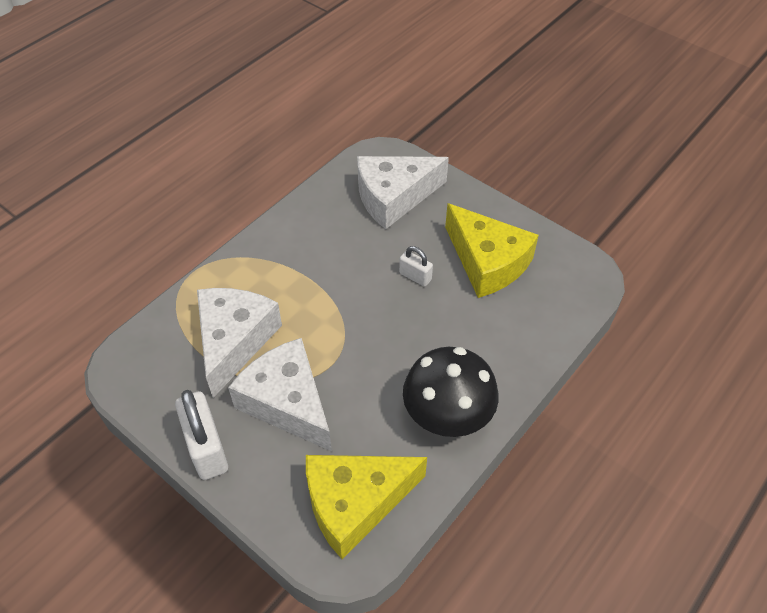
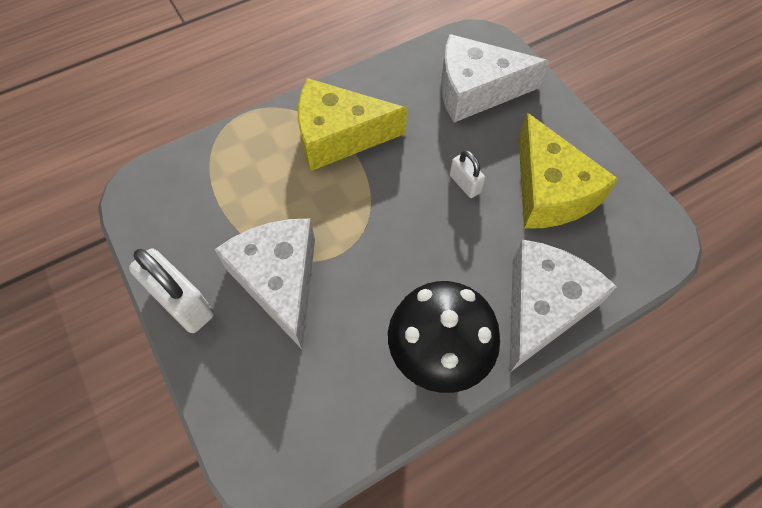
camera: 20 degrees right, 10 degrees up
(206, 448) = (182, 302): white padlock -> white padlock turned 45 degrees counterclockwise
(234, 341) = (254, 197): white cheese -> white cheese (543, 307)
(355, 503) = (303, 416): yellow cheese -> yellow cheese (339, 135)

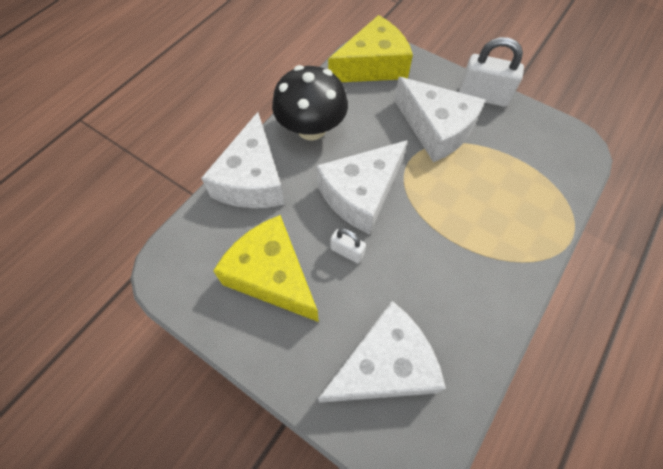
camera: 155 degrees right, 0 degrees up
(339, 135) = (477, 252): yellow cheese -> yellow cheese (373, 66)
(420, 236) = (361, 194): none -> white cheese

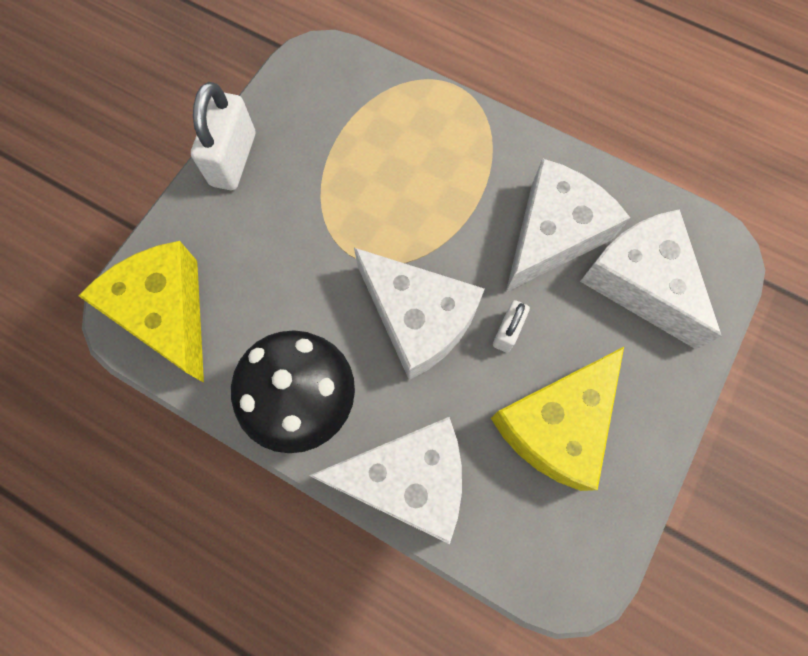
camera: 95 degrees left, 10 degrees up
(436, 129) = (297, 222): white cheese -> white cheese (553, 234)

